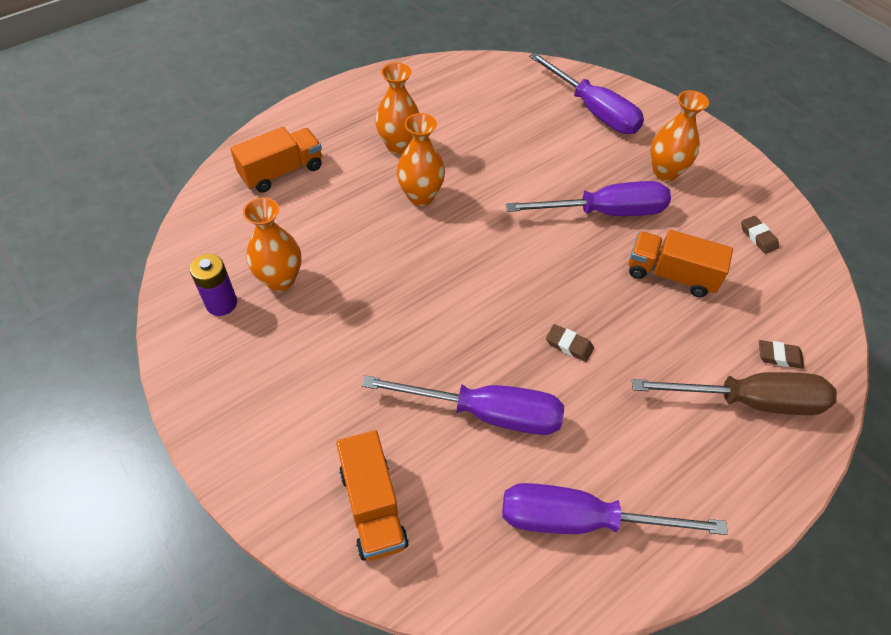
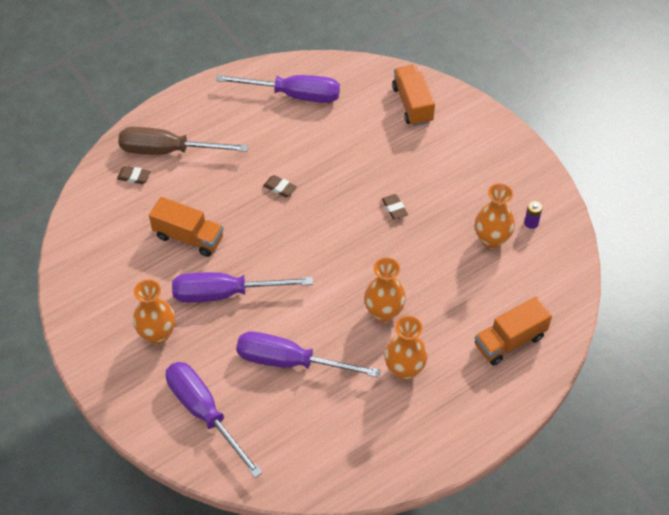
camera: 175 degrees left, 0 degrees up
(221, 303) = (531, 223): purple battery -> purple battery, size x0.63
(485, 413) = (343, 149): purple screwdriver -> purple screwdriver (290, 362)
(758, 237) = (103, 268): brown eraser -> brown eraser (394, 208)

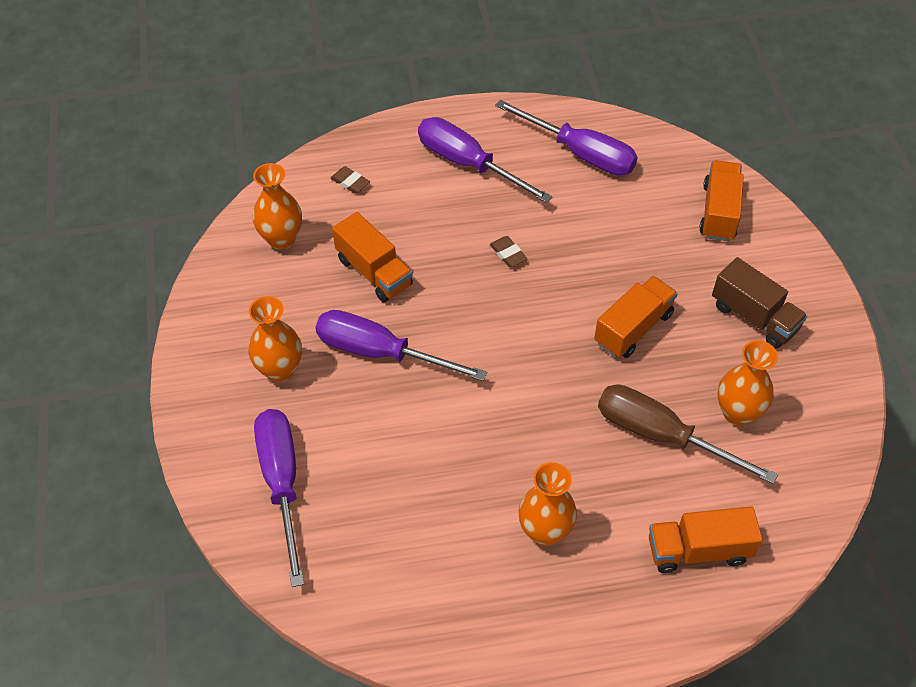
camera: 25 degrees right, 0 degrees up
(168, 151) = (403, 167): brown screwdriver -> brown screwdriver (661, 436)
(290, 362) = (412, 464): purple screwdriver -> purple screwdriver (468, 164)
(383, 313) = (555, 450): orange vase -> orange vase (281, 239)
(394, 208) = (633, 328): brown eraser -> orange truck
(471, 170) = (754, 317): none -> brown truck
(531, 223) = (800, 411): purple battery -> none

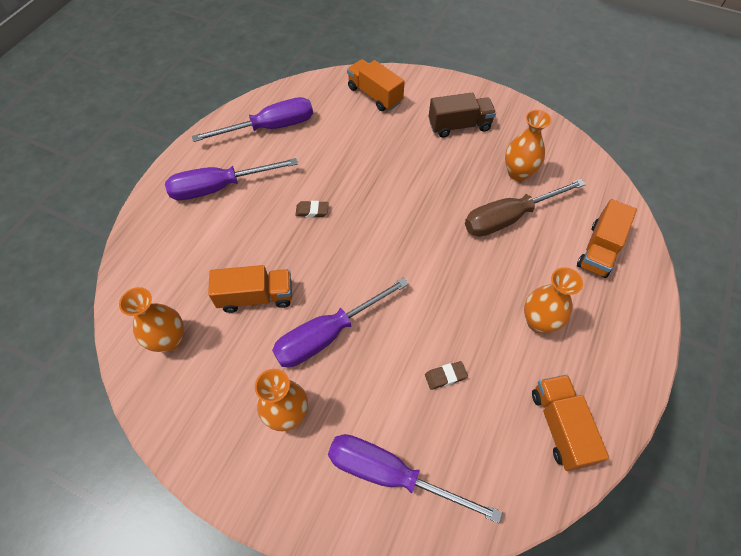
camera: 55 degrees left, 5 degrees up
(350, 182) = (164, 264): brown eraser -> brown eraser (445, 376)
(633, 328) = (422, 183): orange truck -> orange truck (560, 426)

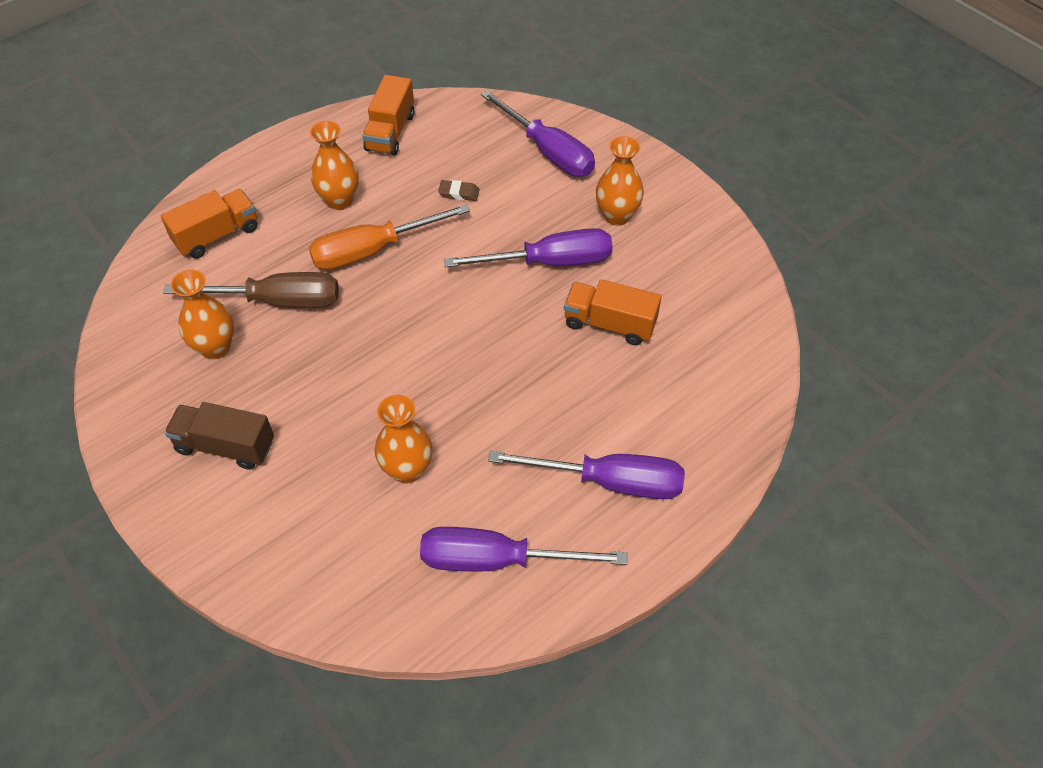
camera: 155 degrees left, 5 degrees down
(169, 340) = (716, 315): orange vase -> orange vase (407, 469)
(312, 211) = (500, 399): brown eraser -> none
(374, 95) = (303, 557): orange truck -> none
(475, 286) = (373, 250): none -> orange screwdriver

